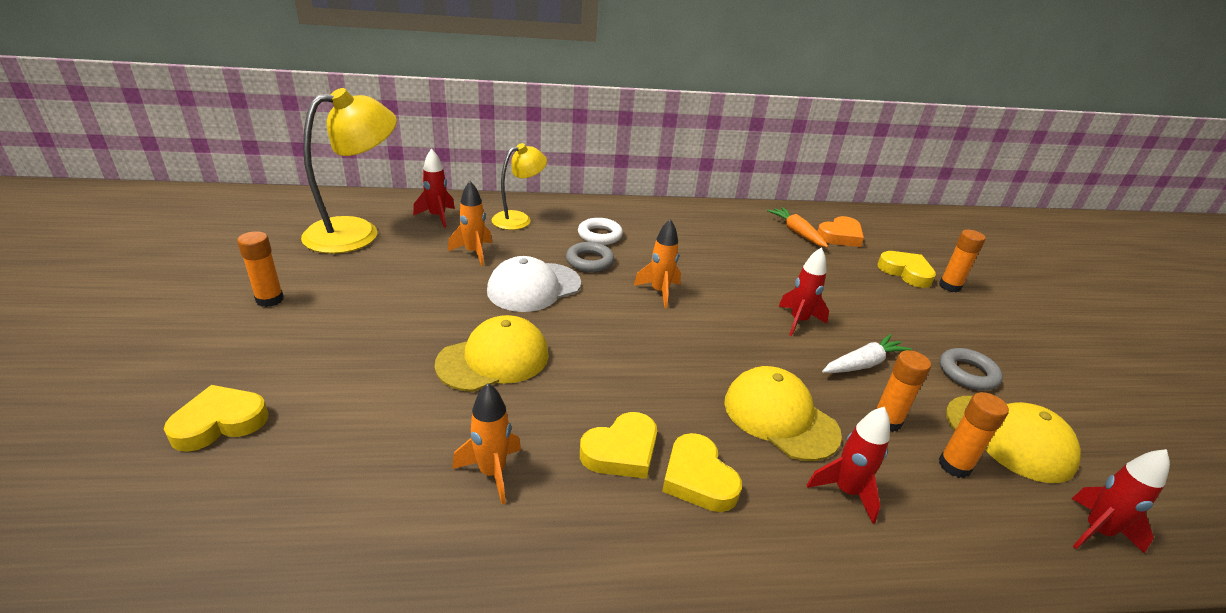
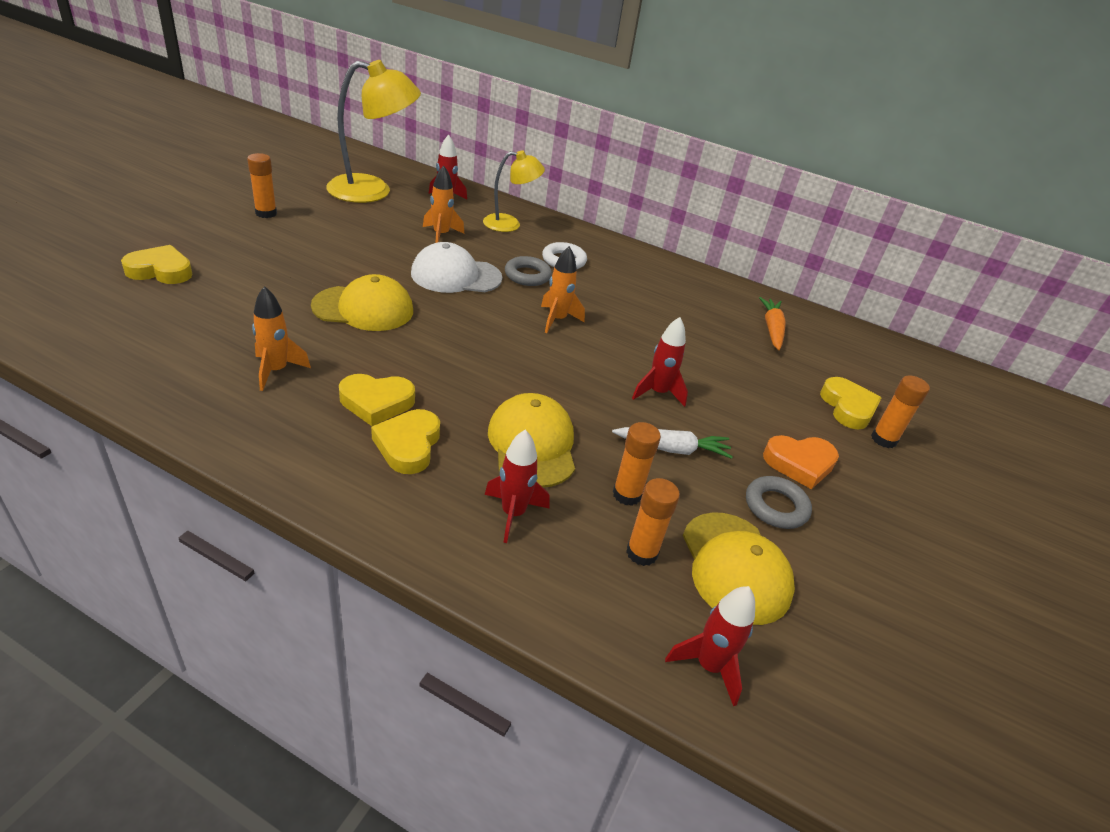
camera: 30 degrees right, 5 degrees up
(840, 236) = (819, 350): orange heart -> orange heart (799, 463)

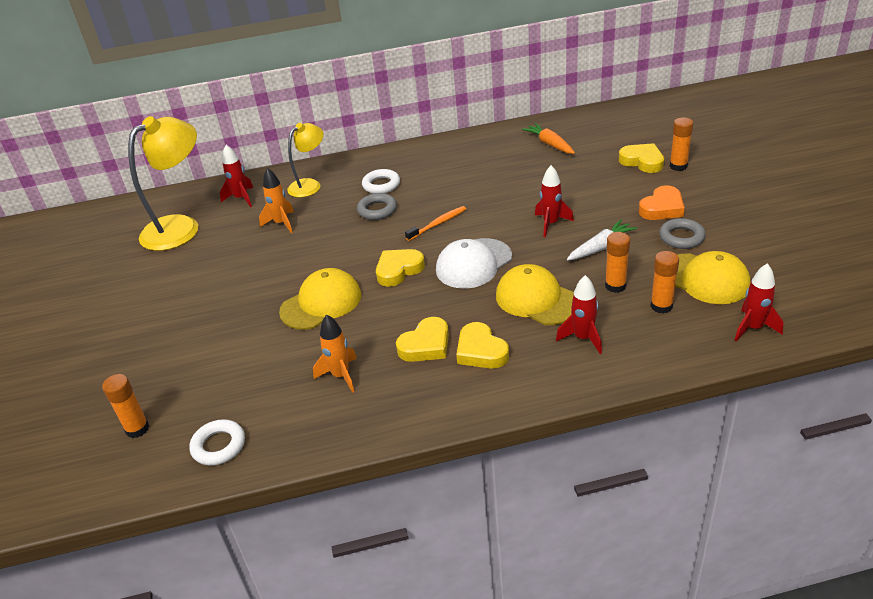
camera: 30 degrees left, 0 degrees up
(114, 348) = (219, 446): none -> white ring
(160, 271) = (147, 384): yellow heart -> yellow heart (398, 270)
(266, 213) = (139, 295): orange glue stick -> orange glue stick (137, 429)
(456, 276) = (337, 242): white cap -> white cap (473, 263)
(557, 320) = (438, 224): orange rocket -> orange toothbrush

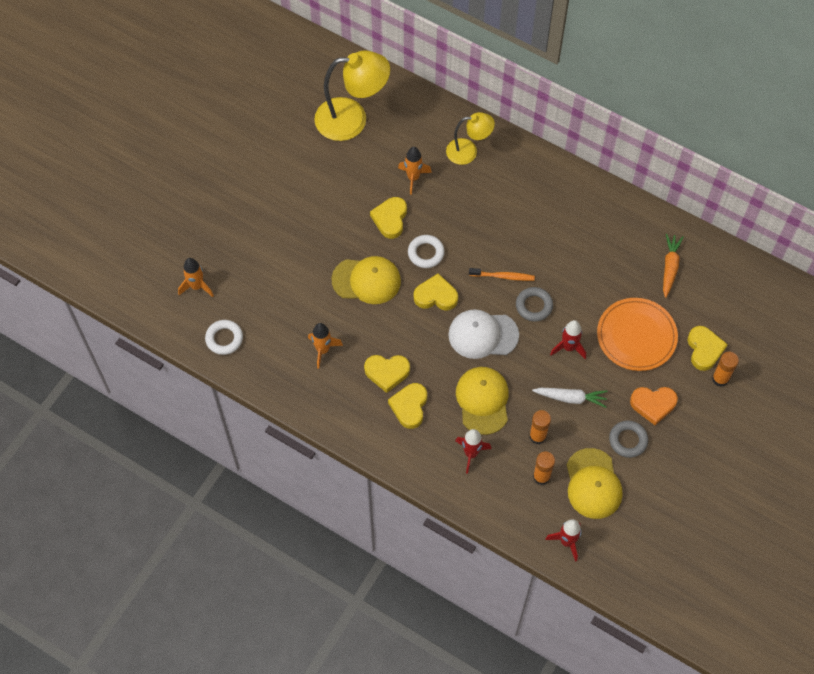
camera: 40 degrees right, 25 degrees up
(137, 429) = (197, 286): orange glue stick -> orange rocket
(241, 198) = (413, 123): red rocket -> none
(292, 256) = (390, 219): none -> yellow heart
(377, 210) = (482, 224): grey ring -> grey ring (534, 306)
(381, 185) = (512, 198): white ring -> white ring (426, 253)
(587, 186) = (636, 336): none -> orange plate

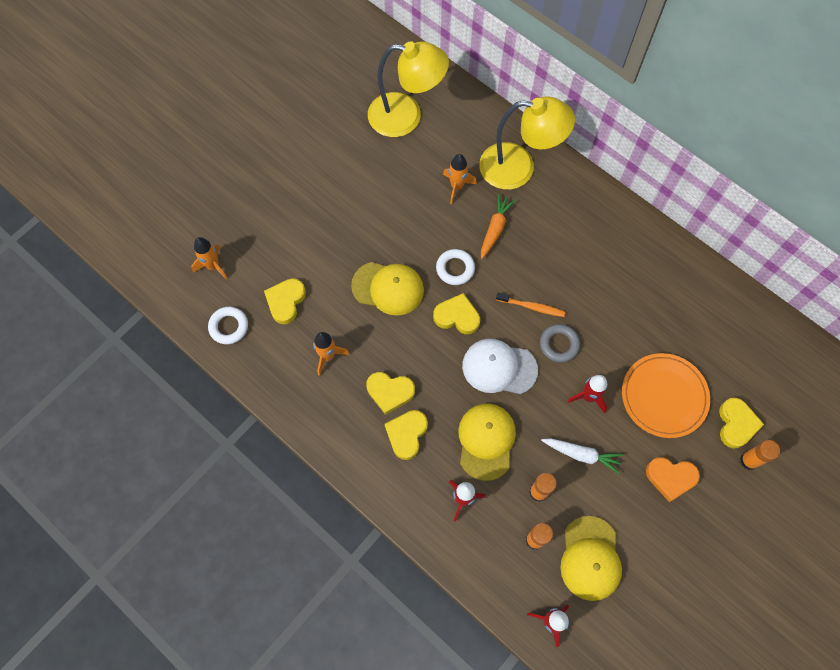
camera: 10 degrees right, 5 degrees up
(390, 219) = (425, 226): yellow heart -> yellow heart (286, 301)
(468, 151) = (519, 168): yellow lamp -> yellow lamp, size x1.69
(628, 440) = (636, 514): grey ring -> none
(670, 267) = (711, 326): orange carrot -> orange carrot (495, 229)

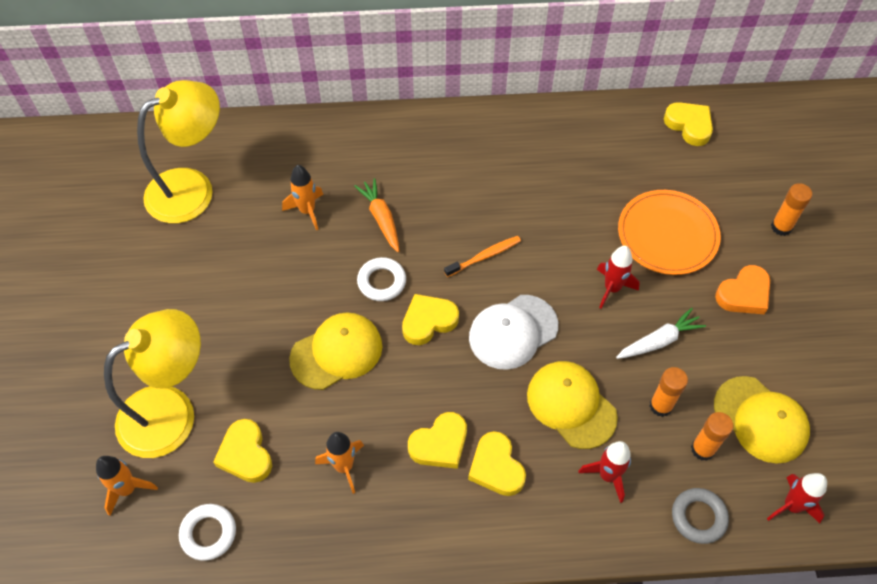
camera: 45 degrees left, 10 degrees down
(519, 168) = (347, 152): yellow lamp -> yellow lamp (171, 411)
(559, 344) = (541, 267): grey ring -> grey ring (698, 517)
(736, 424) = (741, 208): yellow heart -> yellow heart (689, 125)

